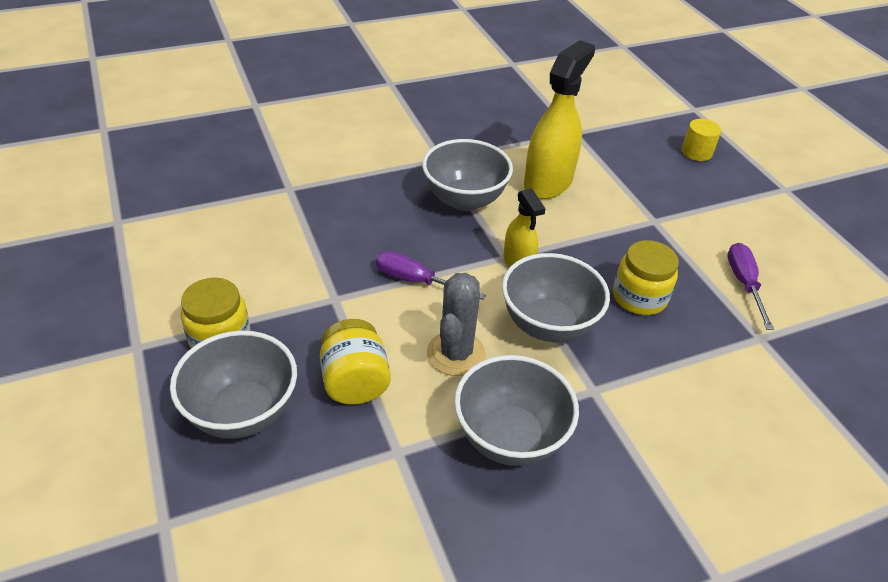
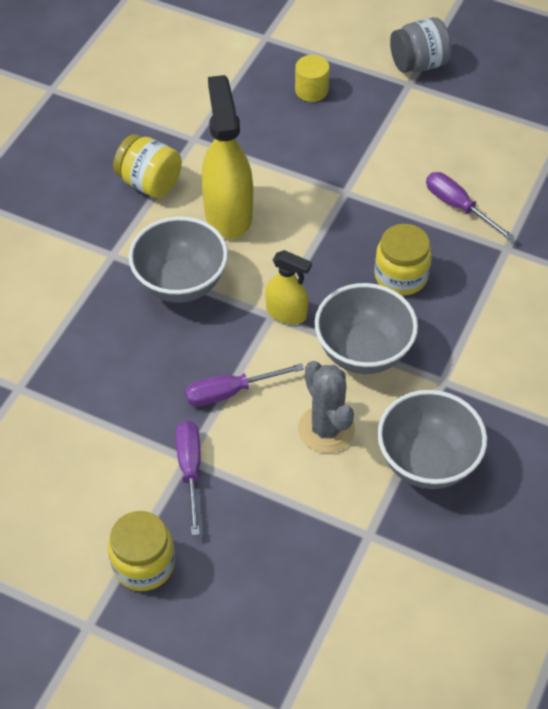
camera: 40 degrees left, 10 degrees up
(242, 412) = (234, 601): grey bowl -> none
(327, 307) = (190, 470): none -> purple screwdriver
(355, 382) = (283, 511): yellow jar -> yellow jar (149, 183)
(806, 182) = (418, 64): none -> grey jar

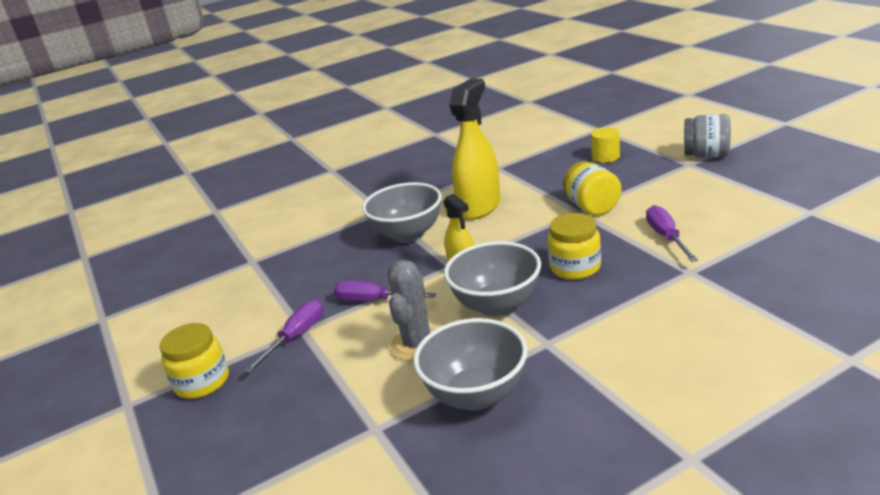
camera: 40 degrees right, 25 degrees down
(149, 183) = (445, 183): yellow jar -> yellow jar (592, 207)

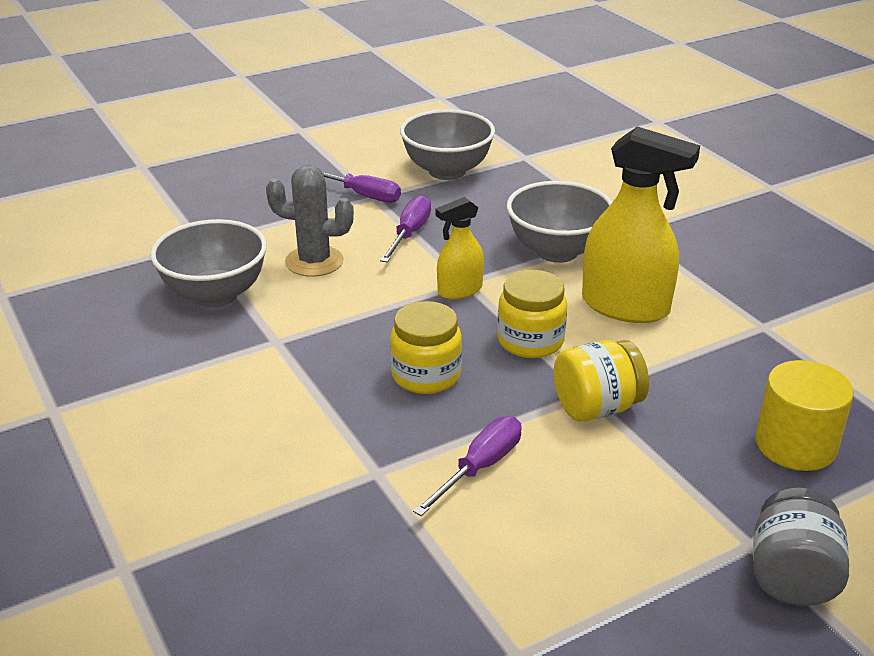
camera: 85 degrees right, 5 degrees up
(202, 382) = (314, 157): yellow jar -> yellow jar (530, 341)
(497, 305) = (364, 312): grey bowl -> grey bowl (447, 171)
(605, 157) = (795, 445): yellow cylinder -> yellow cylinder, size x1.53
(666, 237) = (480, 467): purple screwdriver -> purple screwdriver turned 45 degrees counterclockwise

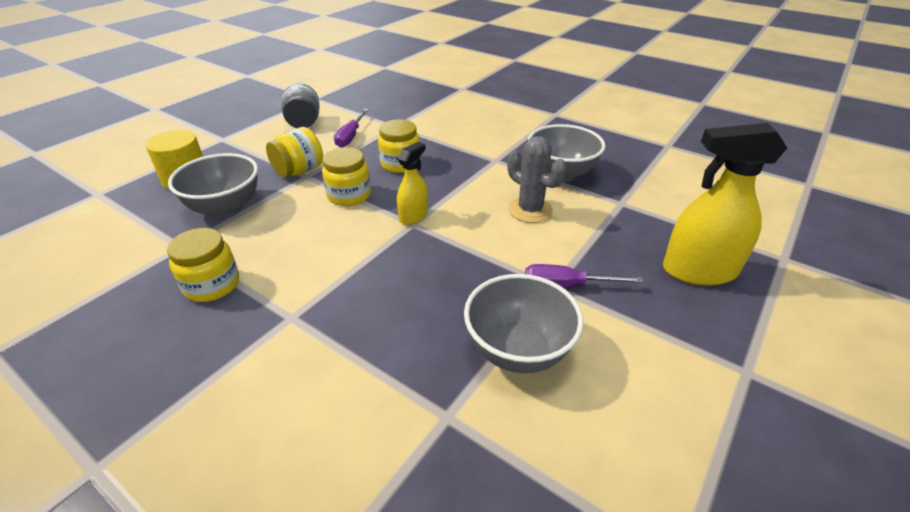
camera: 155 degrees right, 5 degrees up
(314, 261) = (530, 210): grey cactus -> grey cactus turned 60 degrees clockwise
(409, 234) = (486, 254): purple screwdriver -> none
(557, 251) = (355, 271): grey bowl -> grey bowl (225, 208)
(625, 307) = (288, 235): yellow spray bottle -> yellow spray bottle (698, 271)
(713, 275) = (212, 285): none -> yellow jar
(792, 576) = (207, 133): grey jar -> grey jar (304, 123)

